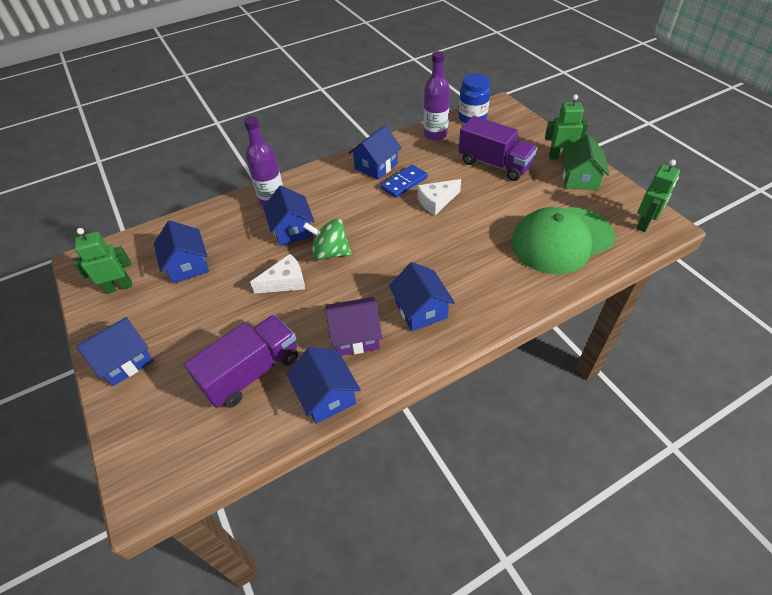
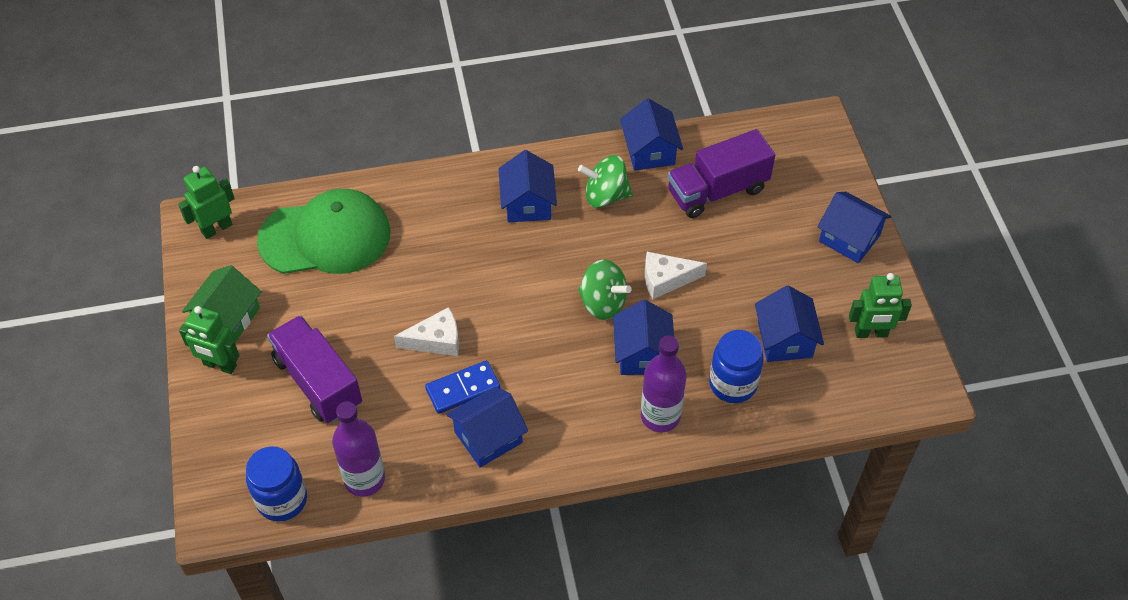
camera: 165 degrees left, 5 degrees up
(125, 360) = (849, 238): blue house -> blue house turned 60 degrees clockwise
(225, 229) = (732, 384): none -> blue jar
(355, 336) = (605, 196): purple house -> green spinning top

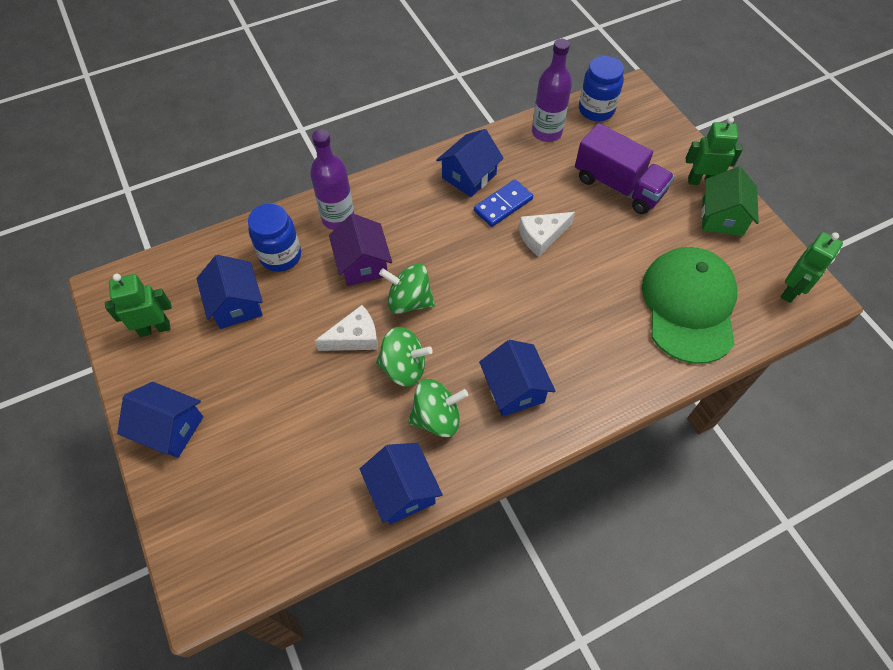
camera: 165 degrees right, 5 degrees up
(325, 237) = (689, 306): green cap -> green cap turned 120 degrees clockwise
(624, 242) = (404, 367): none -> green spinning top
(642, 354) = (363, 264): blue house -> purple house
(717, 190) = (317, 455): purple truck -> none

